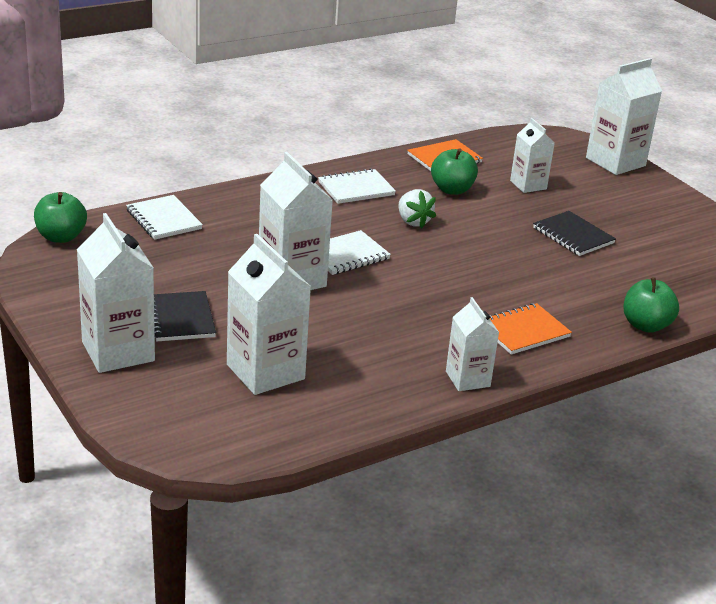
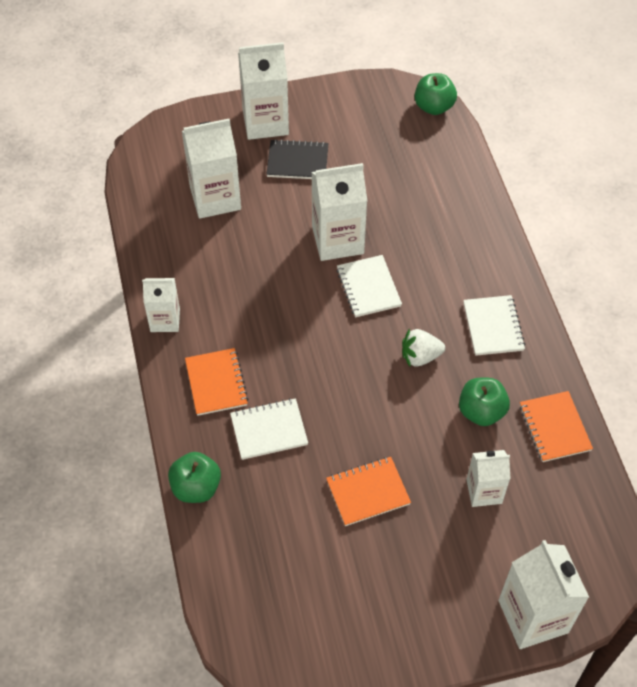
camera: 110 degrees right, 25 degrees up
(163, 220) = (452, 173): white notebook -> white notebook (269, 430)
(573, 236) = (368, 492): black notebook -> orange notebook

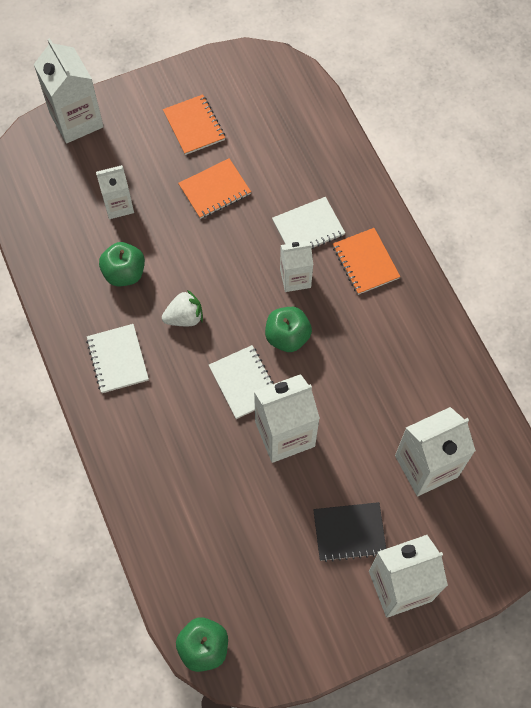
camera: 170 degrees right, 10 degrees up
(165, 320) = (431, 315): white carton -> white carton (295, 278)
(196, 487) = (356, 172): green apple -> green apple (287, 337)
(554, 428) = (59, 269): orange notebook -> orange notebook (194, 126)

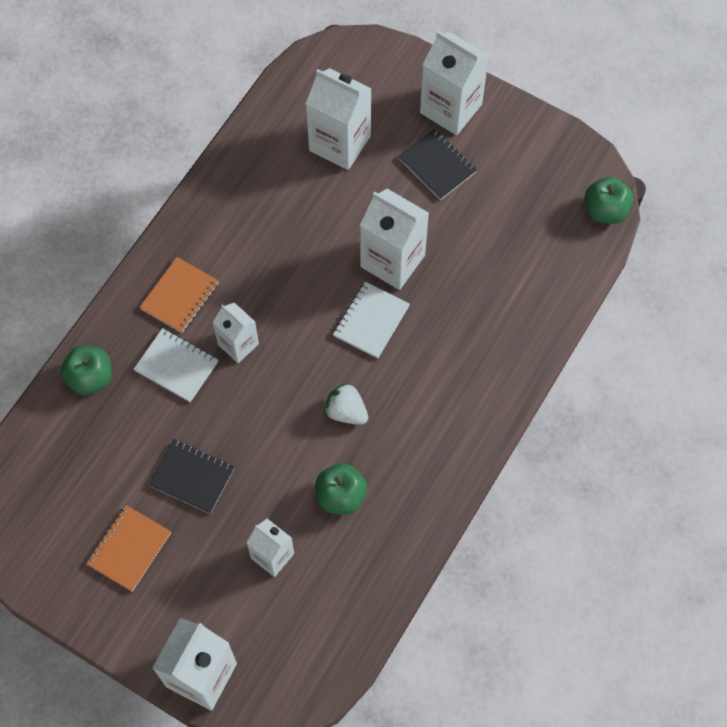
camera: 125 degrees left, 0 degrees up
(117, 359) = (429, 439): white notebook -> none
(215, 190) = (192, 477): orange notebook -> black notebook
(287, 337) = (302, 314): green apple -> green apple (90, 378)

